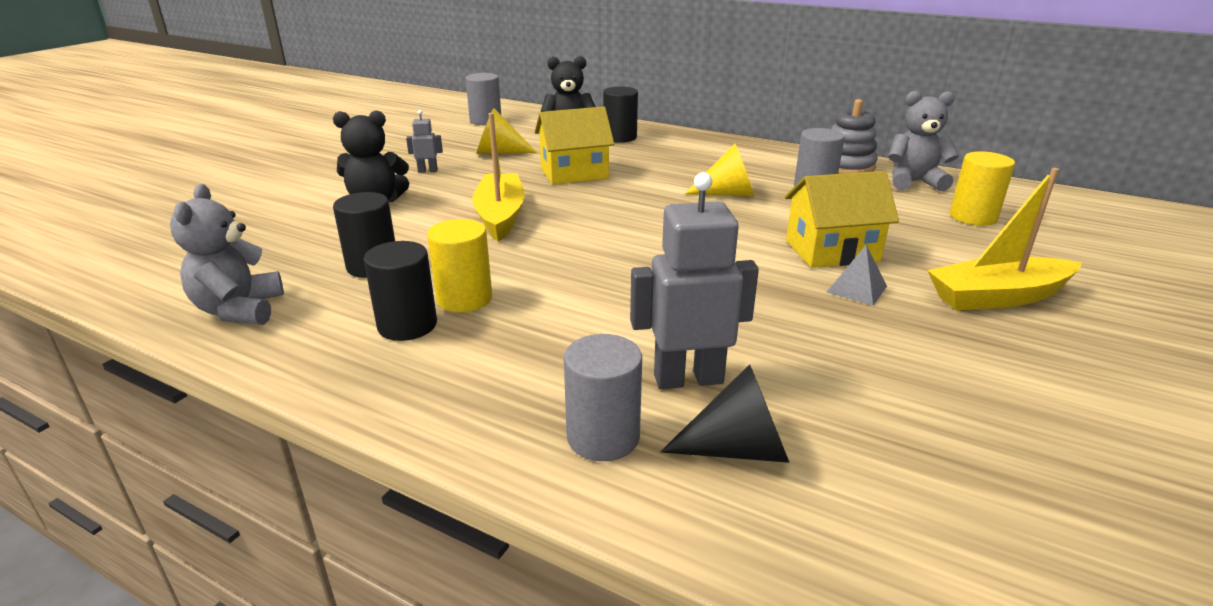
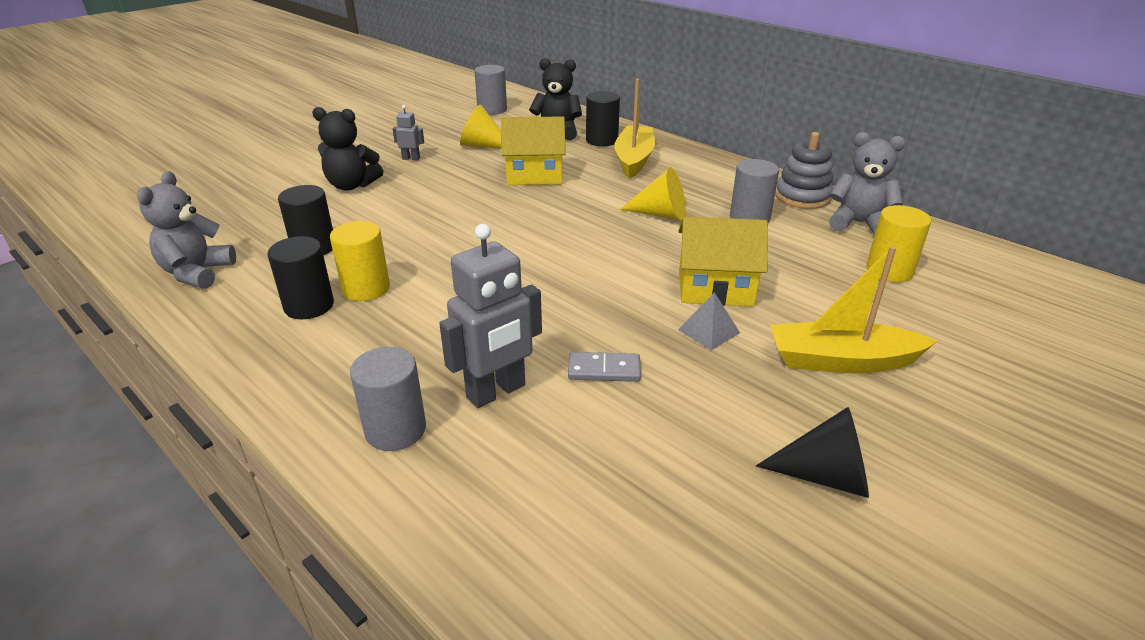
camera: 15 degrees right, 5 degrees up
(500, 216) = (443, 212): yellow boat -> yellow boat (634, 159)
(688, 379) = (496, 392): grey robot -> grey robot turned 135 degrees clockwise
(738, 449) = (494, 461): black cone -> black cone (825, 476)
(783, 339) = (604, 370): none -> grey domino

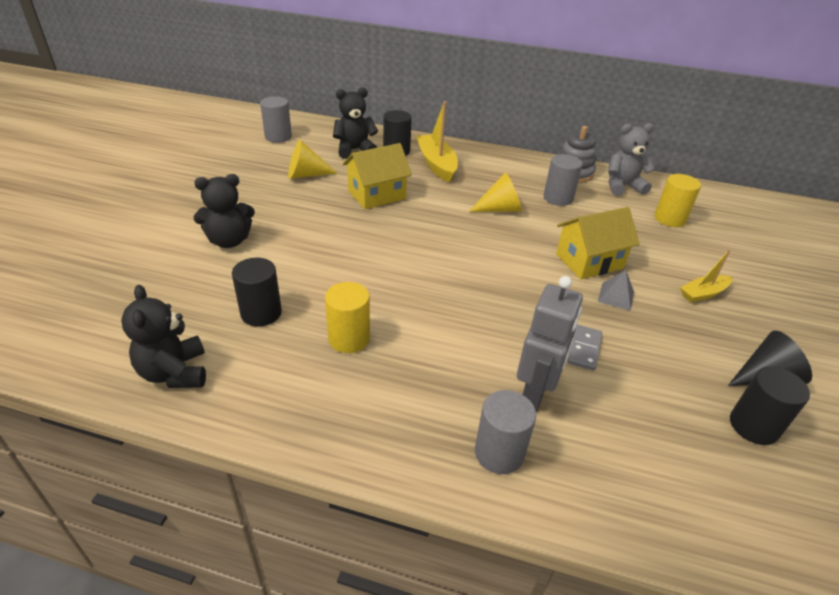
camera: 30 degrees left, 5 degrees up
(197, 273) = (175, 373): grey teddy bear -> black teddy bear
(309, 306) = (317, 371): black cylinder -> black cylinder (753, 426)
(411, 158) = (256, 201): grey robot -> none
(604, 370) = (584, 349): grey domino -> grey domino turned 45 degrees counterclockwise
(841, 361) = (703, 293): yellow boat -> yellow boat, size x0.59

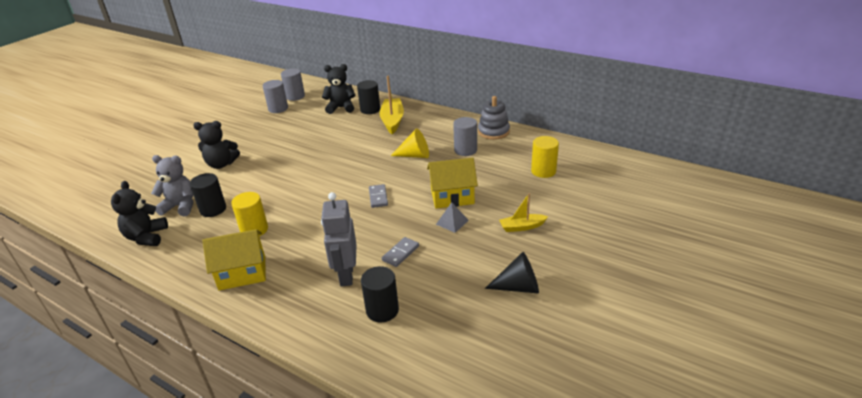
camera: 20 degrees right, 5 degrees down
(306, 175) = (296, 124): yellow cone -> none
(376, 195) = (334, 140): yellow house -> yellow house (242, 273)
(494, 271) = (378, 197): none -> grey domino
(499, 453) = (297, 305): grey cylinder -> grey cylinder (278, 109)
(535, 393) = (346, 275): grey robot -> grey robot turned 135 degrees clockwise
(622, 186) = (525, 144): grey teddy bear -> grey teddy bear (180, 206)
(753, 426) = (480, 315): black cylinder -> black cylinder (382, 310)

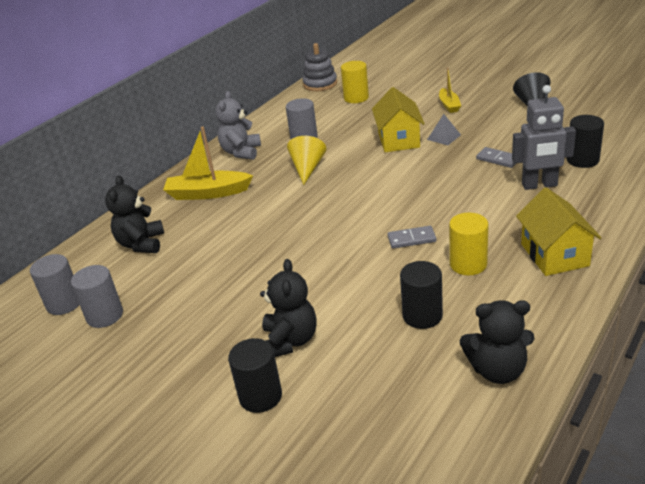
camera: 85 degrees left, 0 degrees up
(180, 206) = (414, 356): grey teddy bear -> grey teddy bear (241, 152)
(370, 110) = (163, 215): black cylinder -> black cylinder (260, 396)
(378, 197) = (397, 183): grey domino -> grey domino (411, 239)
(493, 132) = (267, 124): grey stacking toy -> grey stacking toy (320, 84)

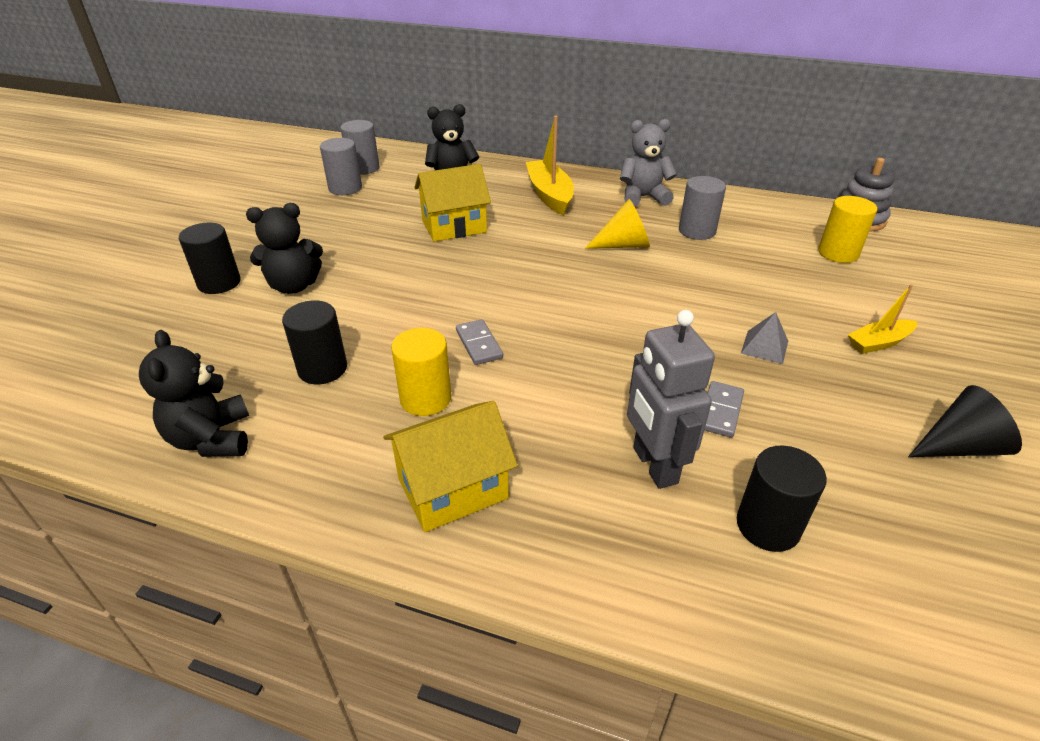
camera: 70 degrees right, 5 degrees up
(398, 140) = (732, 305): yellow house -> yellow house (454, 226)

